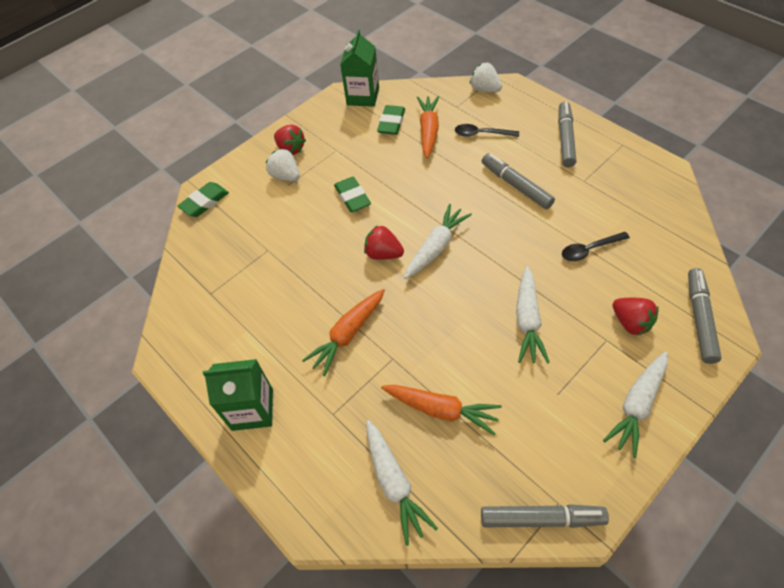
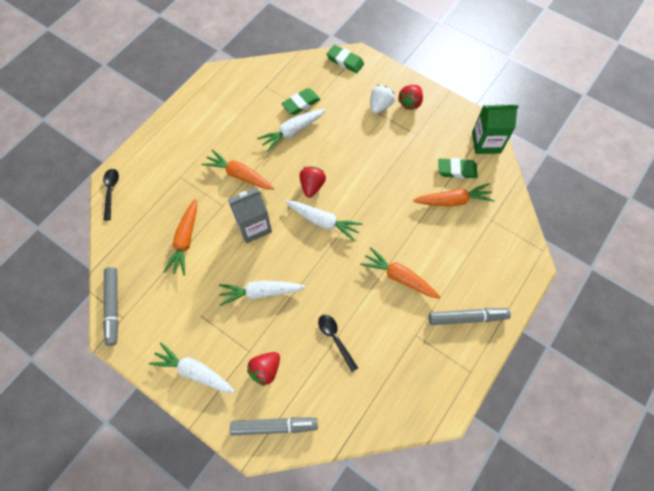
camera: 75 degrees right, 10 degrees up
(252, 409) = (181, 132): green carton -> none
(352, 197) = (365, 155): green eraser -> green eraser (301, 103)
(394, 483) = (135, 219): white carrot -> white carrot (292, 132)
(431, 322) = (253, 226): none -> grey carton
(481, 134) = (458, 244): black spoon -> black spoon (111, 191)
(484, 89) = (521, 242): white strawberry -> none
(516, 185) = (399, 277): grey marker -> orange carrot

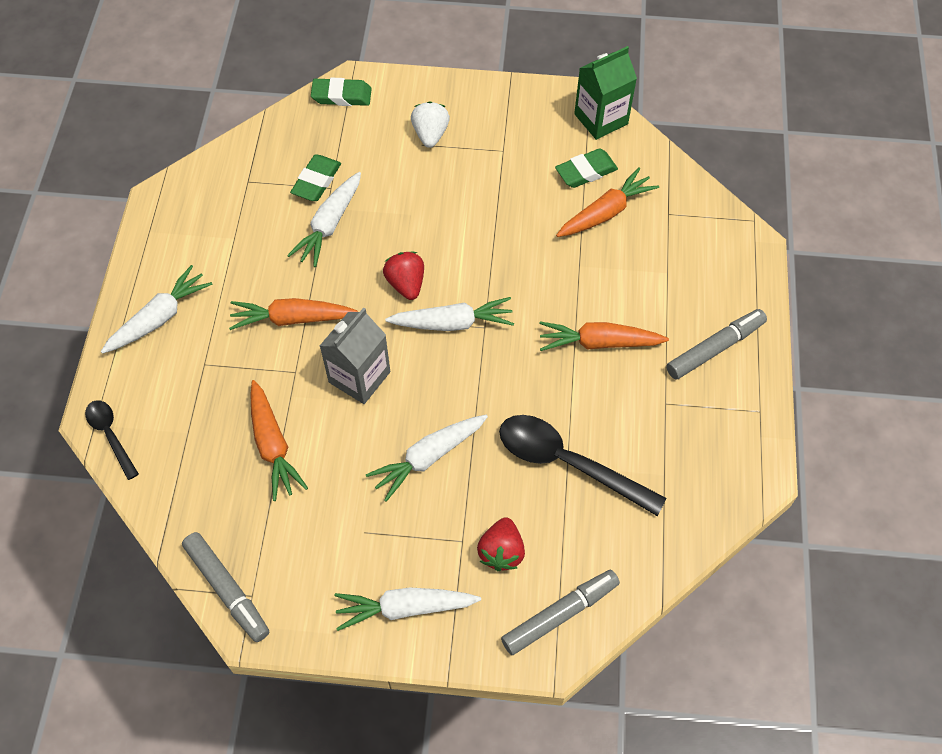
camera: 30 degrees left, 5 degrees down
(174, 140) = (159, 318): none -> white carrot
(335, 338) = (567, 462): black spoon -> black spoon, size x1.83
(410, 103) = (468, 112): red strawberry -> none

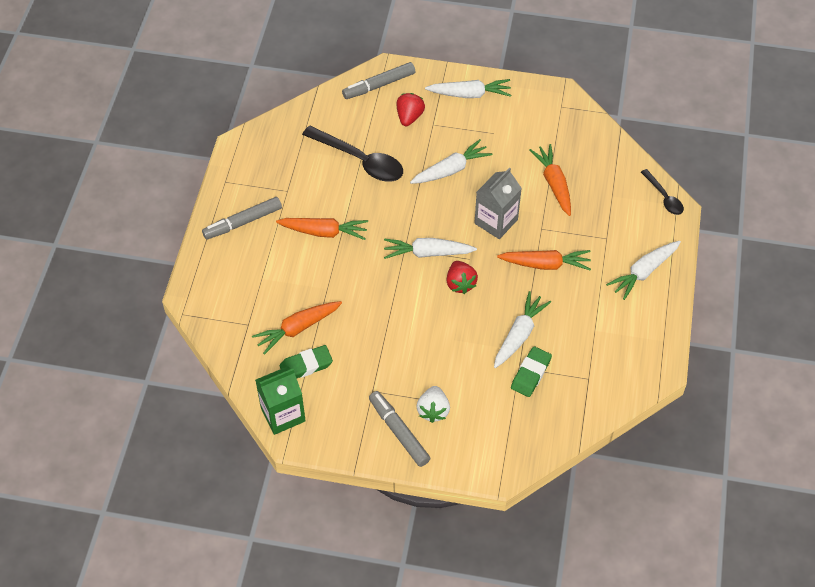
camera: 175 degrees left, 5 degrees down
(227, 589) = (576, 110): grey marker -> grey marker (399, 432)
(341, 96) = (510, 456): green eraser -> none

